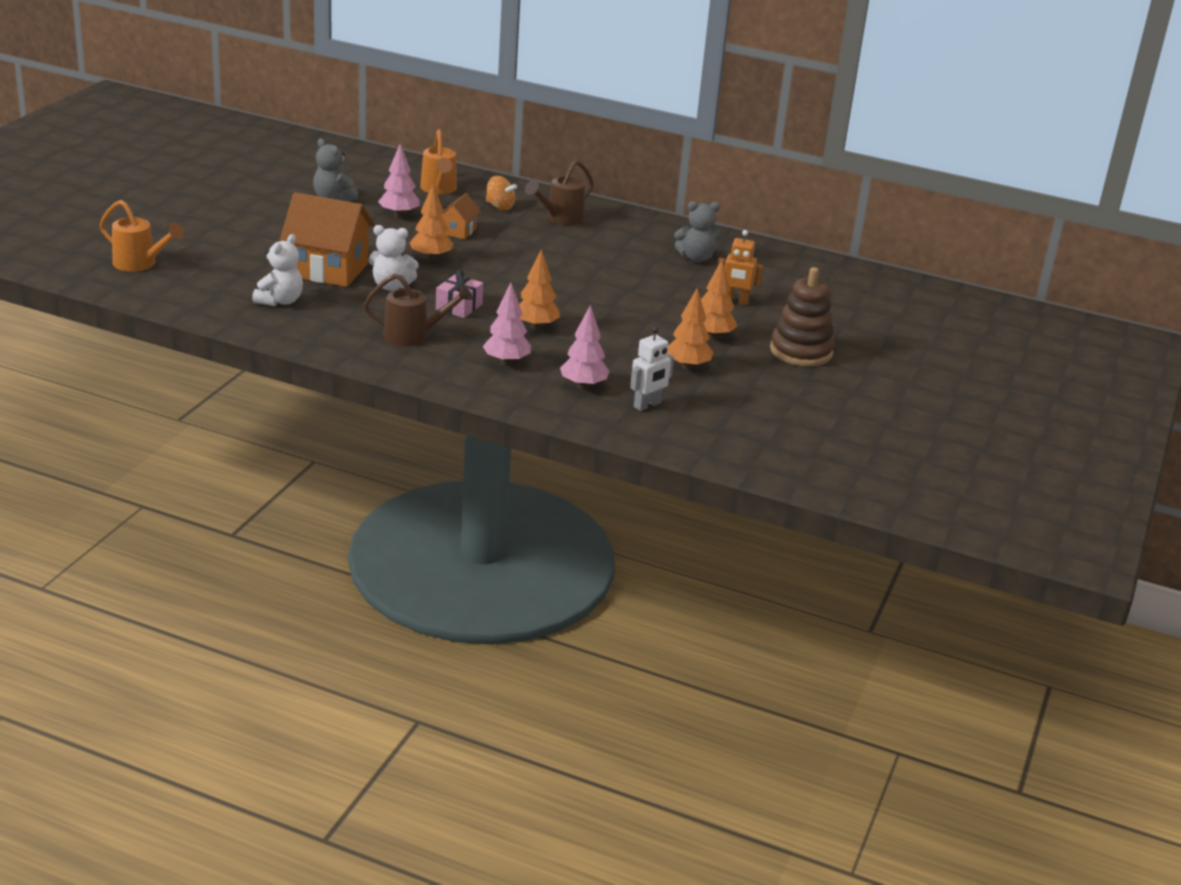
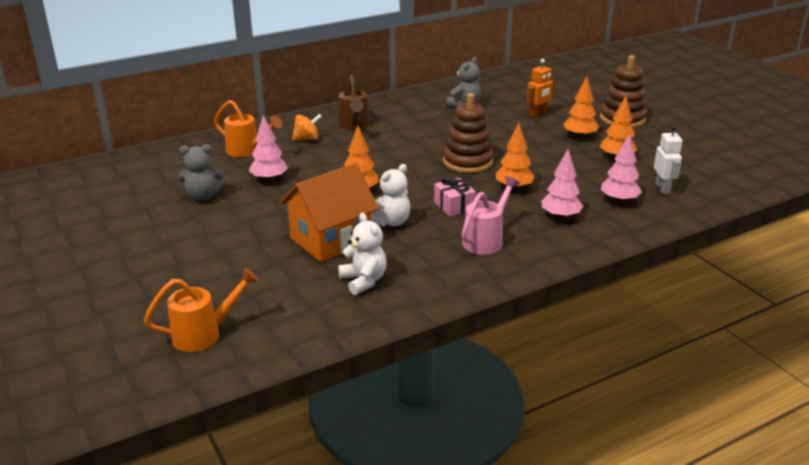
camera: 50 degrees left, 0 degrees up
(413, 336) = (486, 240): brown watering can -> pink watering can
(458, 231) = (328, 166): orange house -> none
(561, 291) = (467, 162): none -> brown stacking toy

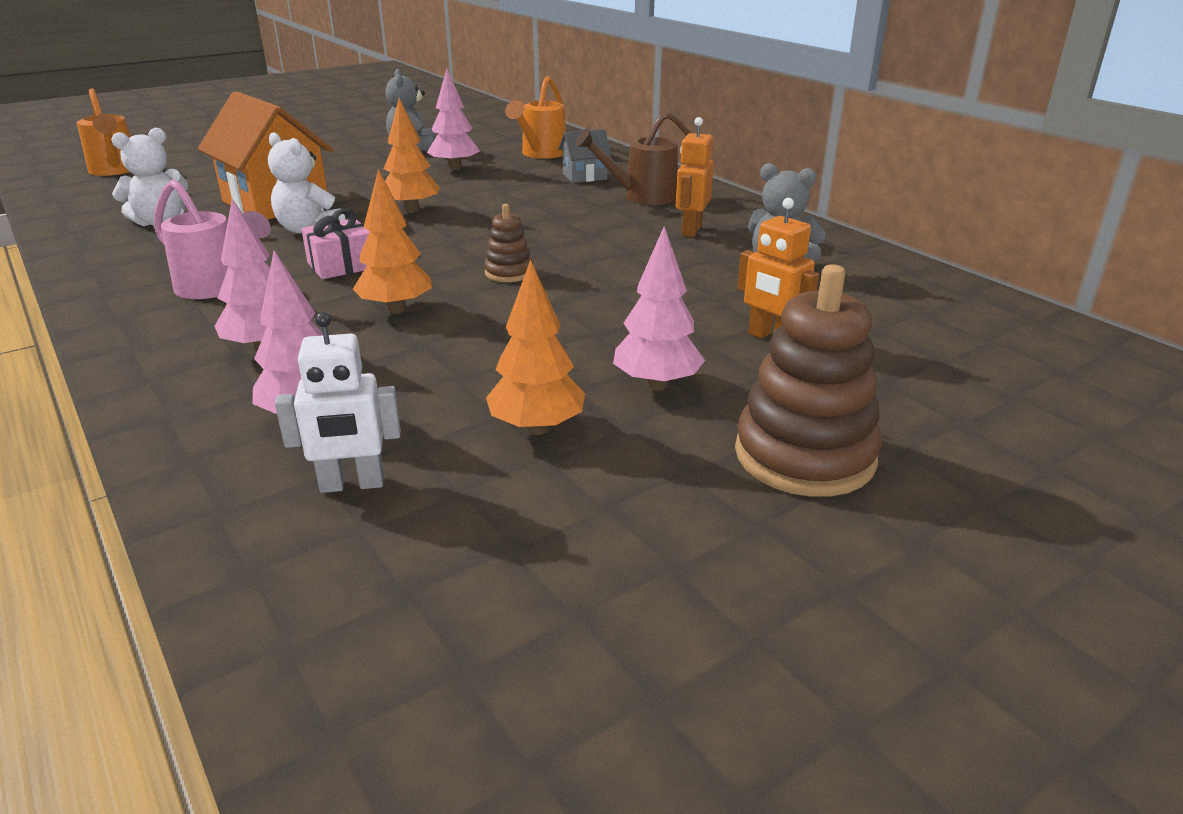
camera: 85 degrees right, 0 degrees up
(307, 139) = (584, 176): orange spinning top -> grey house
(412, 118) = (691, 230): none -> orange robot
(467, 162) = (509, 273): brown stacking toy -> brown stacking toy, size x0.51
(579, 136) = (656, 384): orange tree -> pink tree

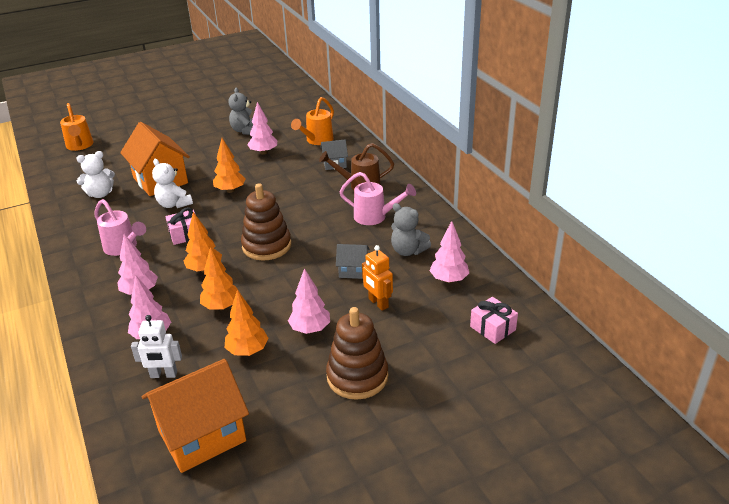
camera: 10 degrees right, 5 degrees up
(451, 361) = (221, 306): none -> orange tree
(487, 603) = (202, 435): none -> orange house
(509, 273) = (266, 246): brown stacking toy -> brown stacking toy, size x1.97
(691, 230) = (375, 217): orange robot -> pink watering can
(694, 297) = (353, 271): none -> grey house
(882, 300) = (448, 280): none -> pink tree
(1020, 361) = (492, 328): none -> pink gift

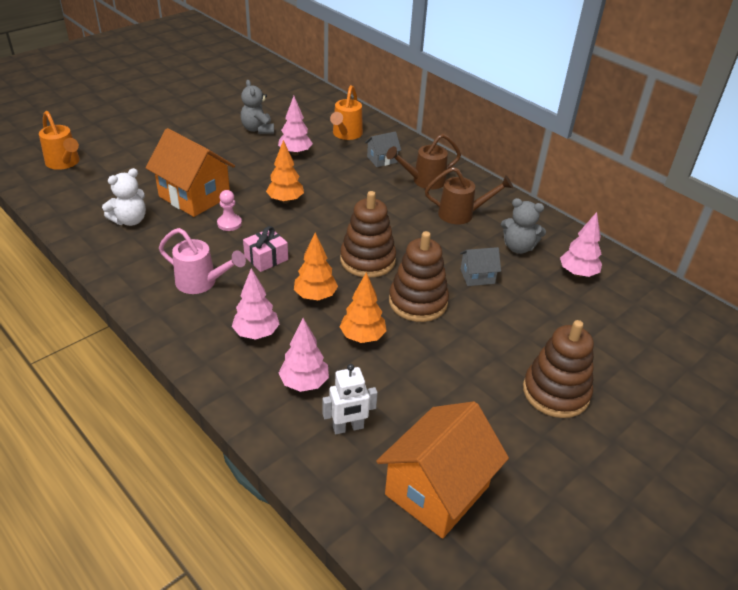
camera: 20 degrees left, 5 degrees up
(174, 204) = (229, 223): white teddy bear -> pink pawn
(247, 351) = (424, 383): orange tree -> none
(286, 285) = (418, 302): none -> brown stacking toy
(310, 329) = (474, 348): pink tree -> none
(375, 217) = (461, 214): pink watering can -> brown watering can
(378, 303) = (525, 308): orange robot -> none
(492, 328) = (650, 318): pink gift -> none

